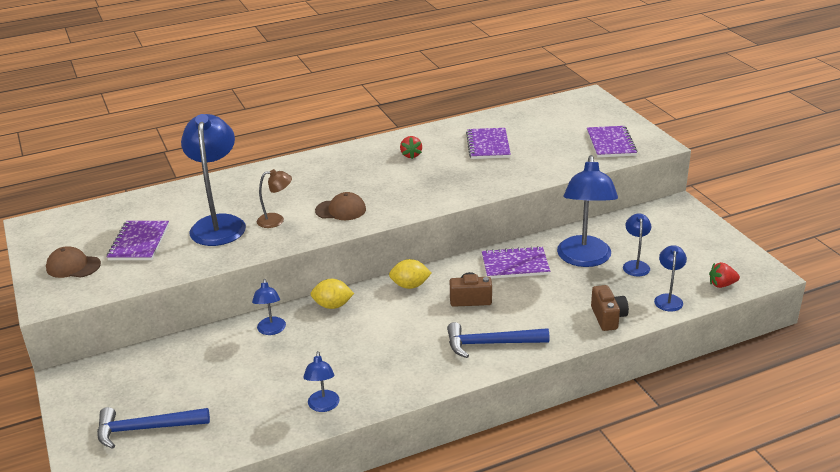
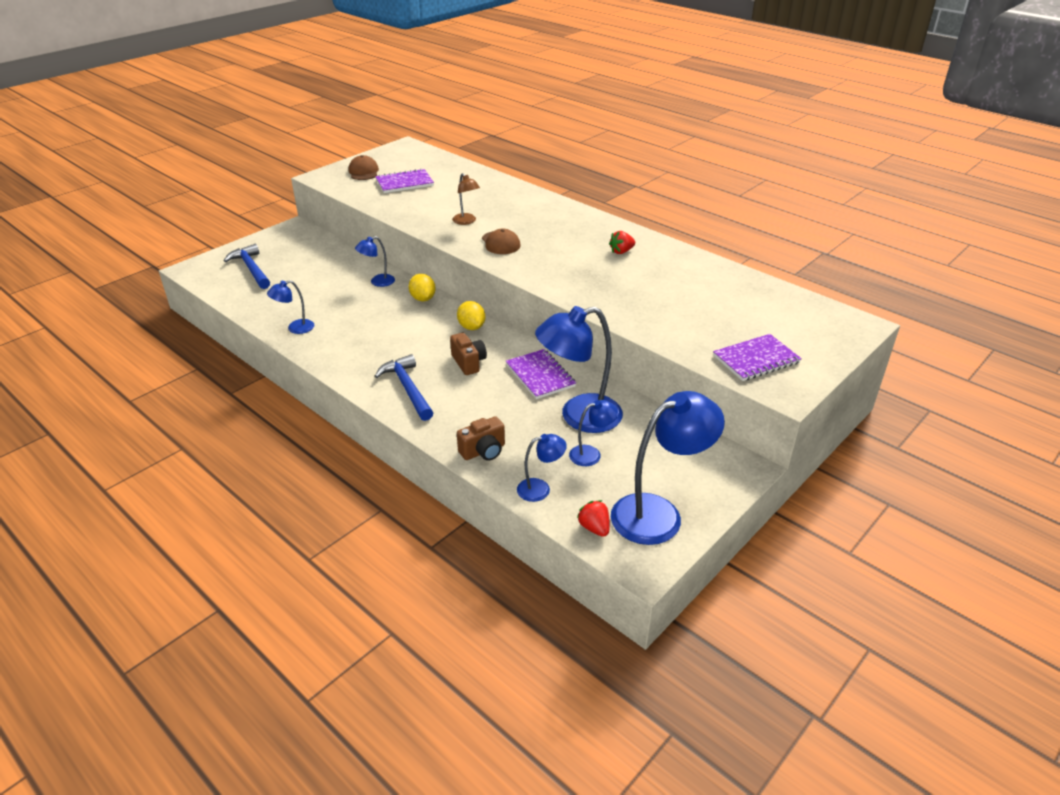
camera: 65 degrees right, 5 degrees up
(219, 224) = (447, 202): blue lamp -> blue lamp (658, 513)
(488, 145) = (678, 286): purple notebook -> none

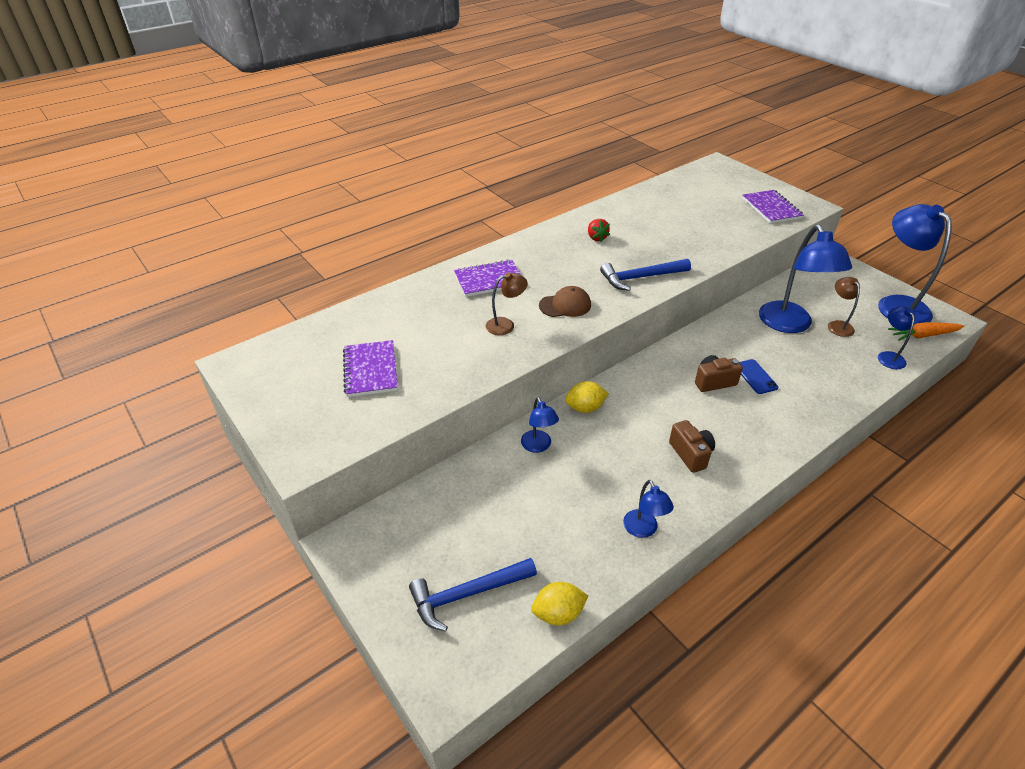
camera: 80 degrees left, 5 degrees up
(363, 172) = (309, 410): brown cap -> none
(407, 388) = (763, 428): blue hammer -> blue hammer (640, 278)
(471, 327) = (648, 374): yellow lemon -> yellow lemon (558, 613)
(481, 388) = (755, 376): none -> blue phone
(483, 451) = (850, 383): brown camera -> brown camera (690, 454)
(540, 375) = (732, 339): purple notebook -> purple notebook (489, 280)
(591, 454) = (837, 325): blue lamp -> brown lamp
(594, 528) = (923, 335): red strawberry -> orange carrot

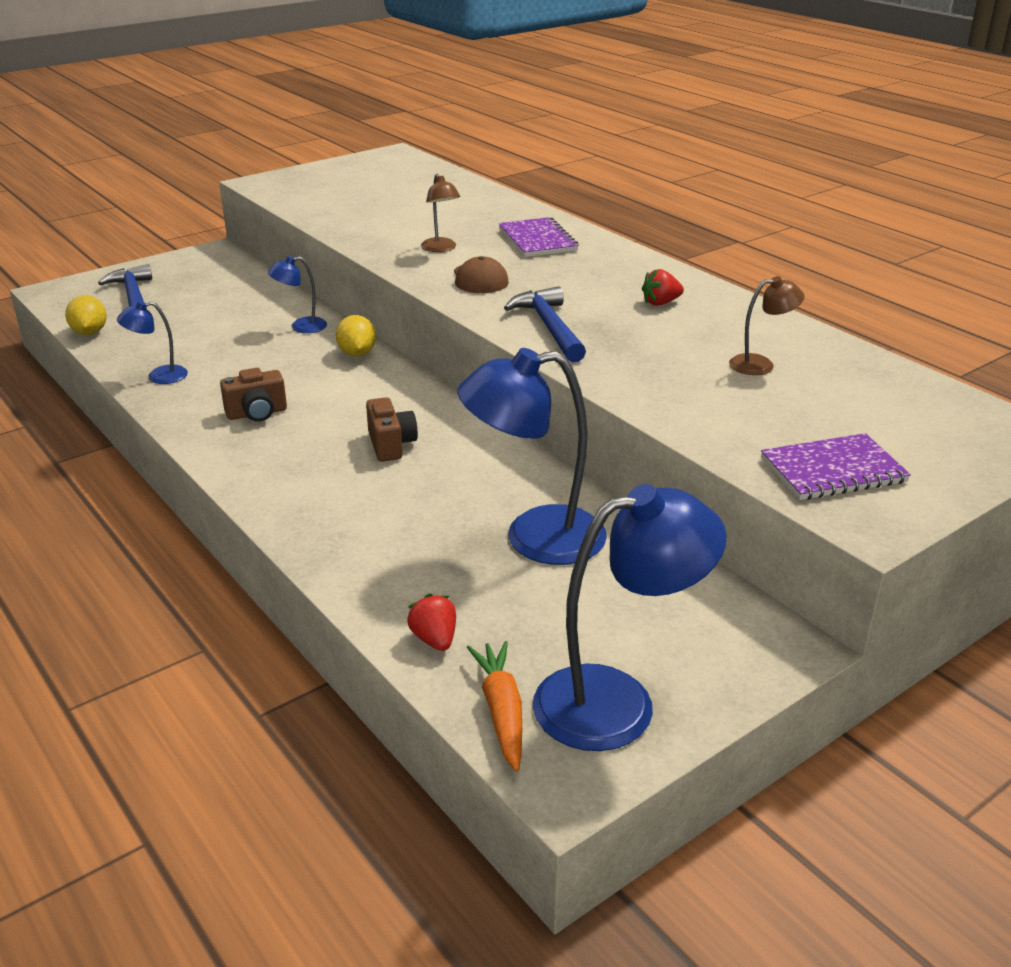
camera: 90 degrees right, 10 degrees down
(370, 370) = (373, 196): purple notebook -> none
(755, 376) = (397, 481): blue phone -> none
(837, 325) = (535, 596): brown lamp -> brown lamp (760, 364)
(888, 356) = (434, 639): blue lamp -> red strawberry

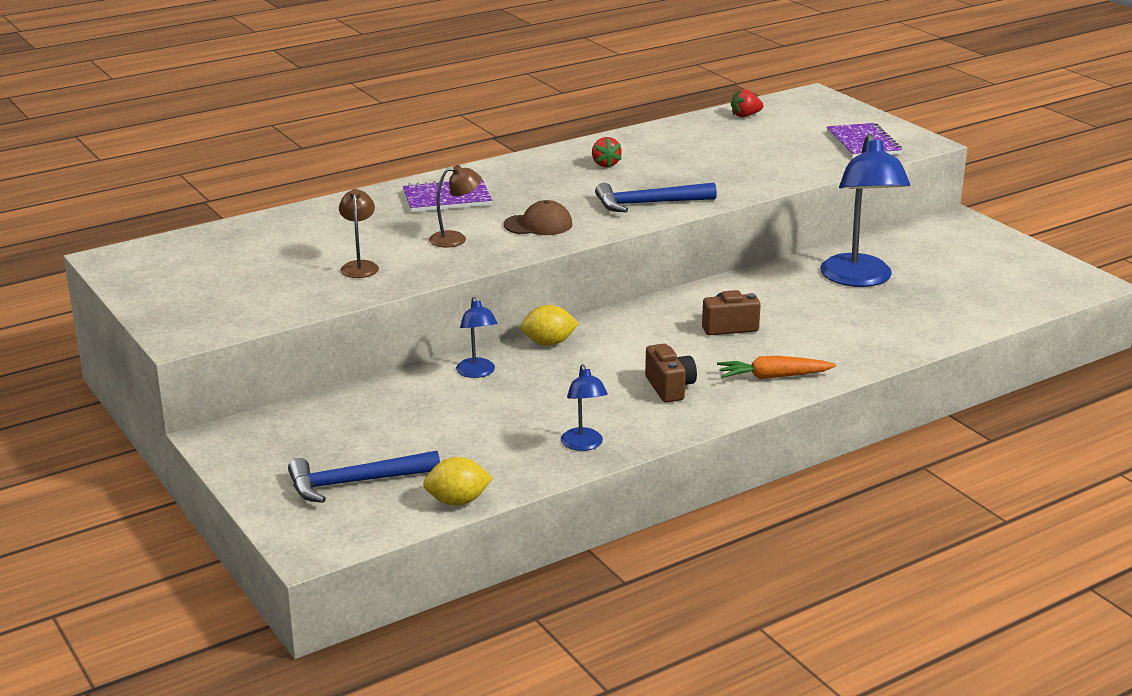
camera: 85 degrees left, 5 degrees down
(434, 639) = (980, 314): red strawberry -> red strawberry (745, 115)
(501, 711) = (1041, 296): orange carrot -> orange carrot (773, 377)
(618, 701) = (1021, 265): blue lamp -> none
(760, 364) = (718, 145): brown lamp -> brown lamp (360, 266)

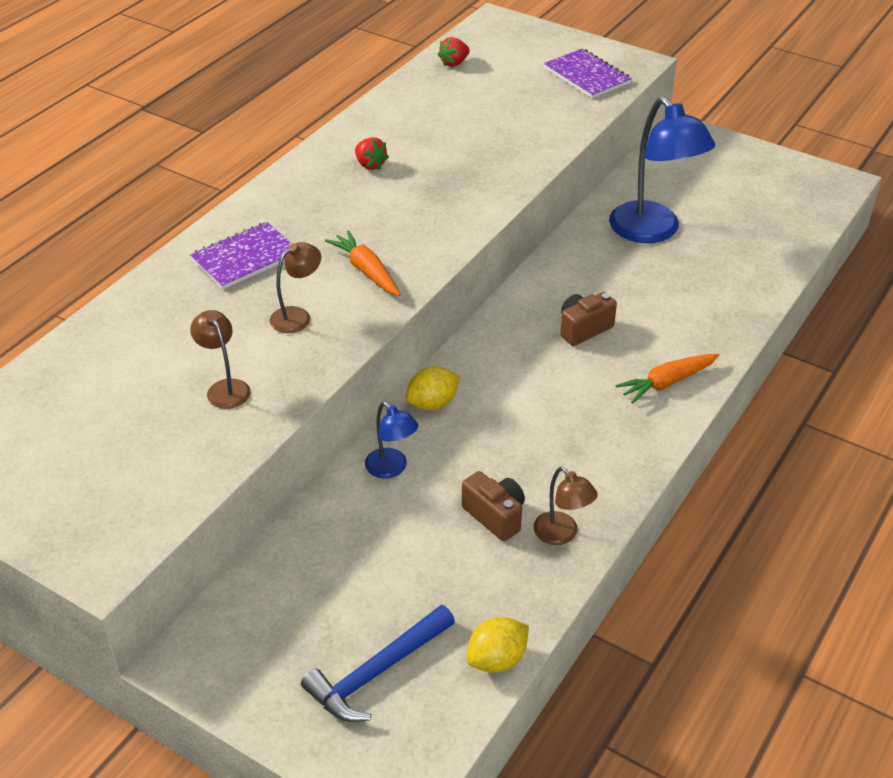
camera: 25 degrees left, 15 degrees up
(538, 225) = (366, 271): brown cap -> orange carrot
(583, 445) = (562, 535): blue lamp -> brown lamp
(648, 203) = (452, 210): blue hammer -> none
(669, 387) = (586, 428): brown camera -> brown camera (495, 516)

